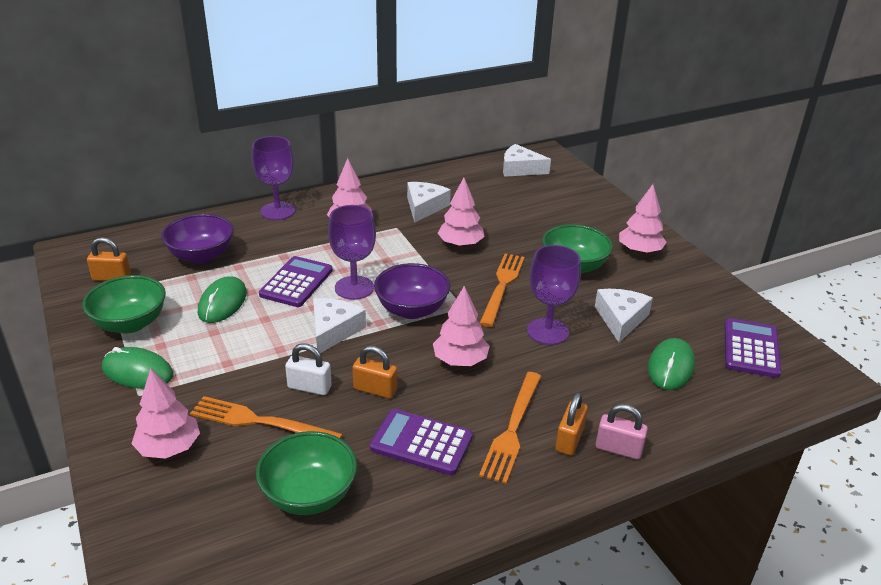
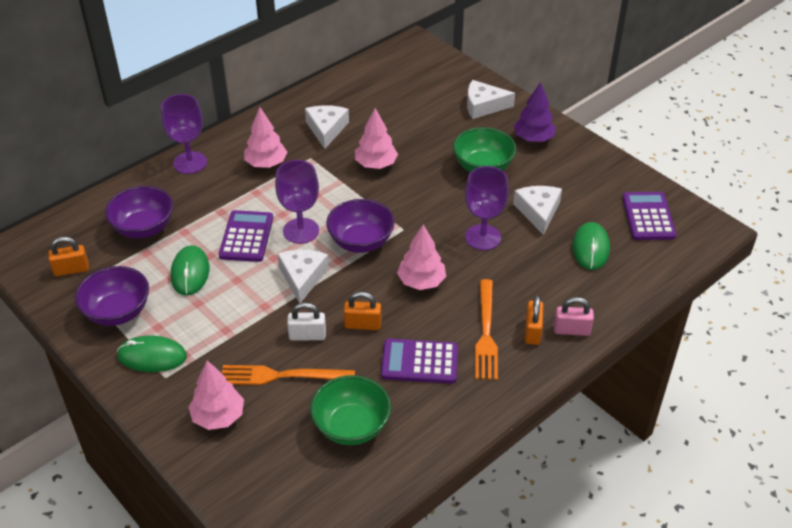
camera: 15 degrees left, 10 degrees up
(130, 323) = (117, 312): green bowl -> purple bowl
(502, 286) = (429, 201): orange fork -> none
(520, 169) = (398, 67): white cheese -> white cheese (483, 106)
(639, 251) = (533, 138): pink tree -> purple tree

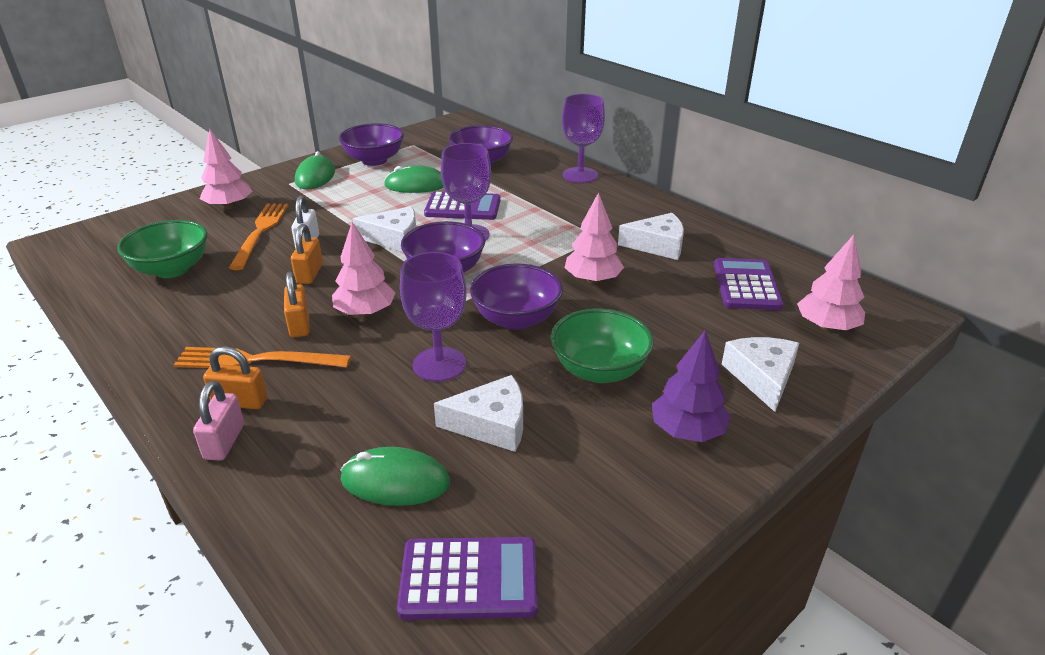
camera: 90 degrees right, 10 degrees down
(71, 269) = (431, 140): orange padlock -> orange padlock (300, 325)
(266, 163) = (584, 212): pink tree -> pink tree (826, 326)
(419, 362) = (235, 310): purple calculator -> purple calculator (746, 285)
(428, 202) = (516, 319): none -> purple bowl

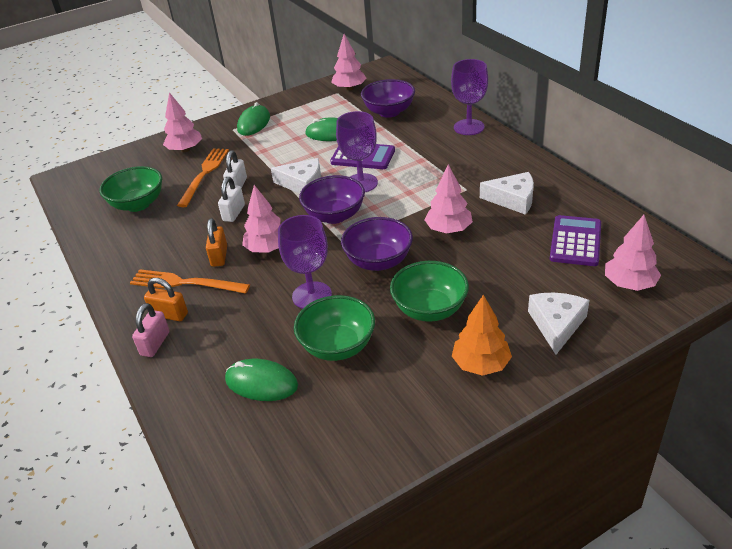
camera: 15 degrees right, 5 degrees up
(309, 274) = (234, 213): orange padlock -> white padlock
(374, 160) = (302, 108): purple bowl -> none
(427, 140) = (349, 88): none -> pink tree
(469, 579) = (294, 456): purple calculator -> none
(491, 424) = (337, 346): white cheese -> green bowl
(687, 431) = (481, 364): purple tree -> orange tree

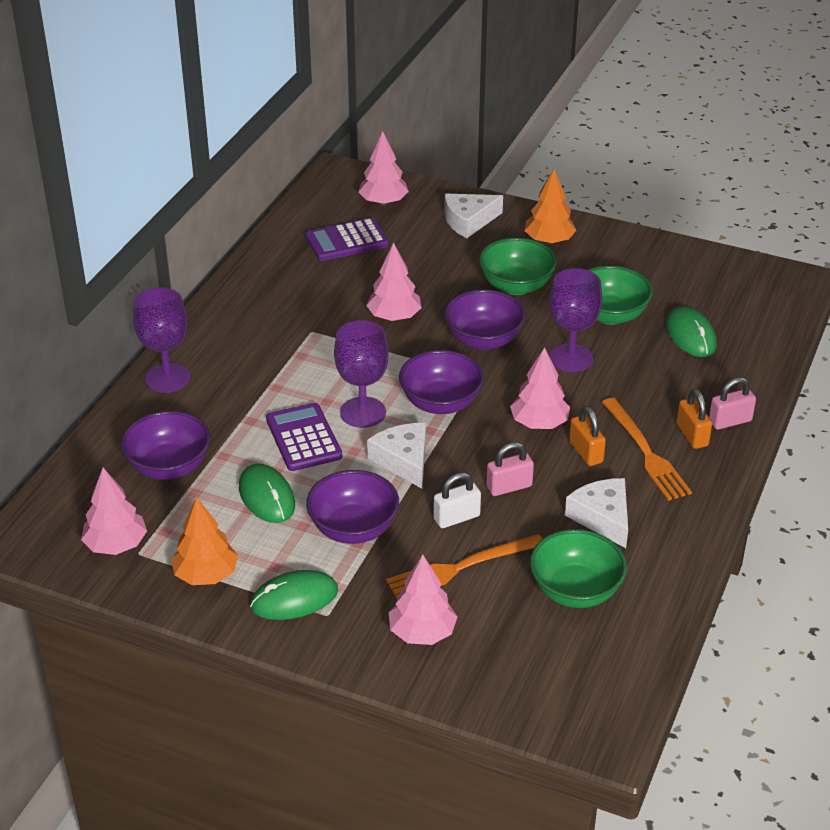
camera: 130 degrees left, 0 degrees up
(219, 256) = (585, 452): orange padlock -> orange padlock turned 75 degrees counterclockwise
(234, 213) = (509, 487): white padlock -> pink padlock
(274, 151) = (353, 529): none -> purple bowl
(300, 105) = (206, 575): none -> orange tree
(513, 199) = (306, 295): white cheese -> white cheese (602, 517)

